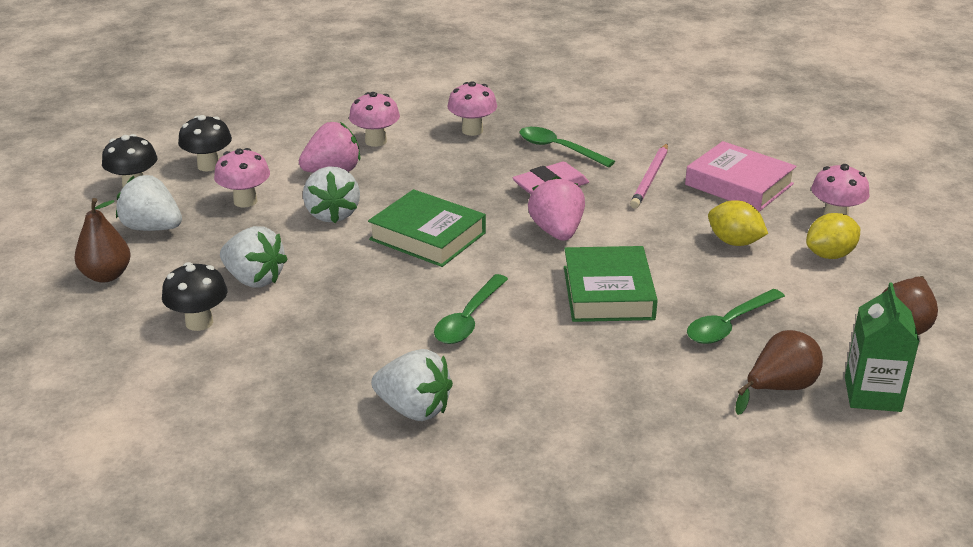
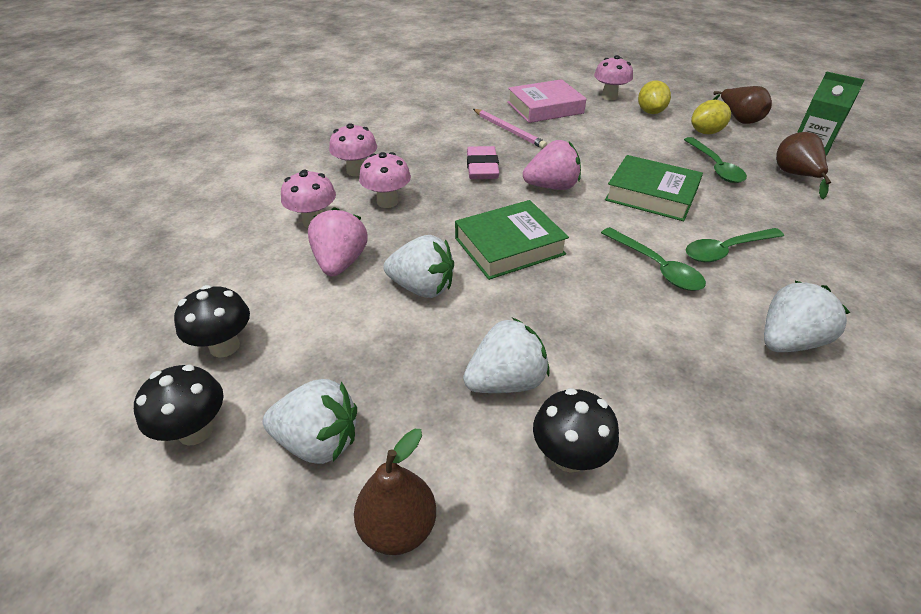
camera: 60 degrees left, 10 degrees up
(152, 228) = (318, 441): white strawberry -> white strawberry turned 135 degrees counterclockwise
(245, 201) = (336, 340): pink mushroom -> pink mushroom (387, 202)
(557, 232) = (552, 187): pink strawberry -> pink strawberry turned 150 degrees clockwise
(558, 149) = (430, 147): green spoon -> green spoon (726, 250)
(734, 242) = (615, 132): yellow lemon -> yellow lemon (706, 132)

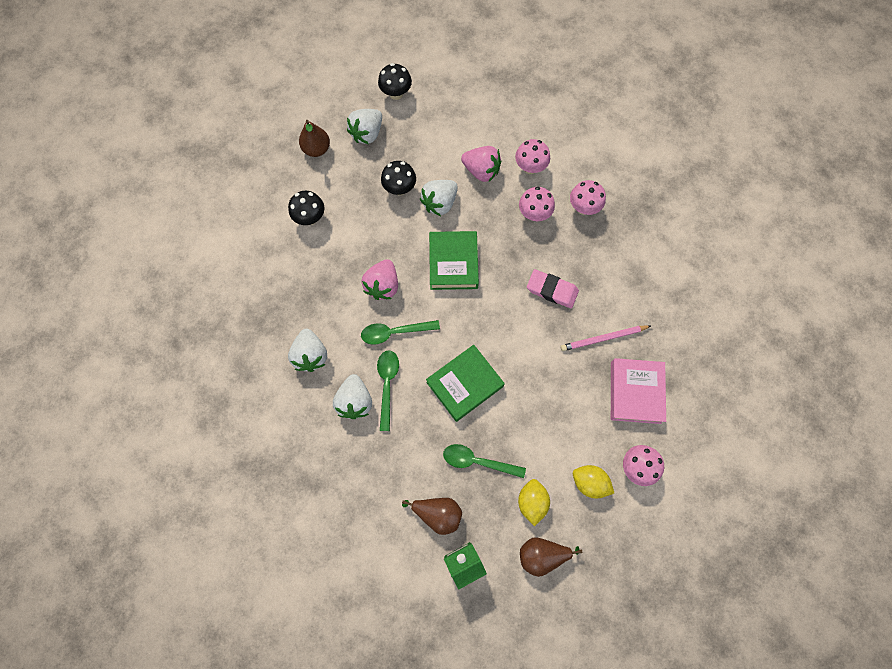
camera: 115 degrees right, 30 degrees up
(224, 346) = (441, 109): black mushroom -> black mushroom (399, 188)
(506, 381) = (358, 213): white strawberry -> white strawberry (355, 401)
(552, 187) = (505, 323): pink strawberry -> pink strawberry (383, 285)

